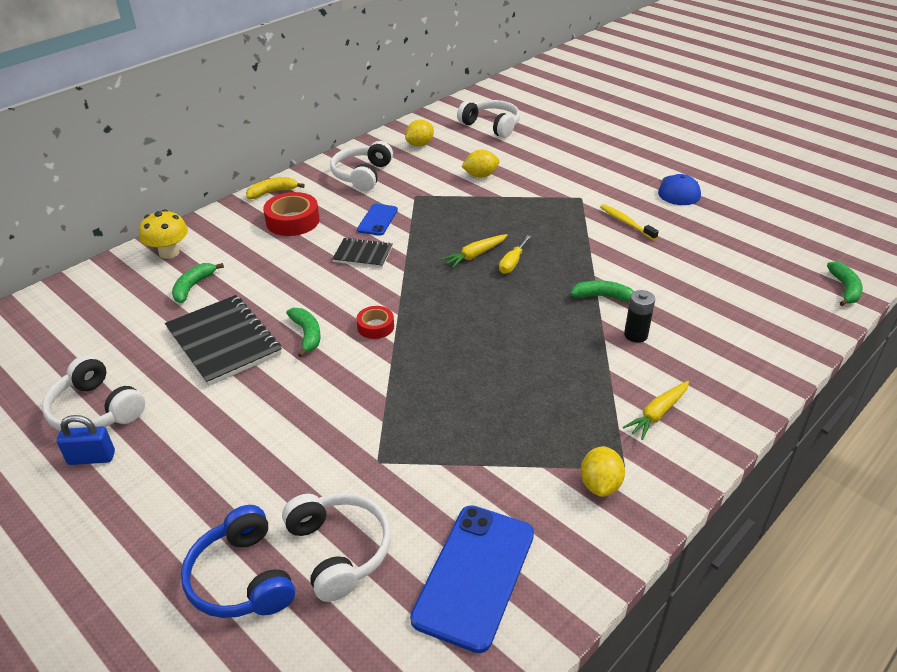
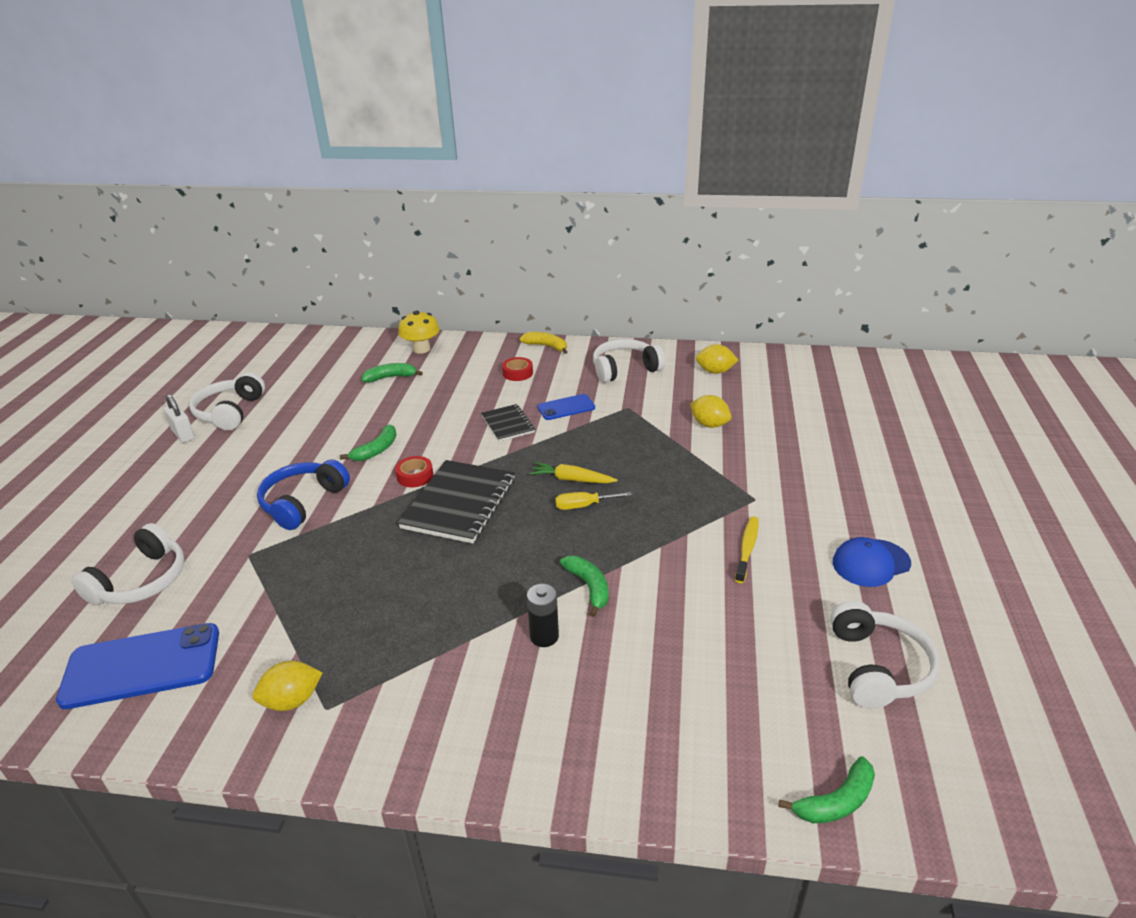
camera: 55 degrees right, 5 degrees down
(91, 458) = (183, 435): blue padlock -> white padlock
(223, 342) = (338, 420): black notebook -> black notebook (459, 503)
(242, 578) = (97, 550): blue headphones -> blue headphones (303, 502)
(292, 221) = (517, 373): red tape -> red tape, size x0.59
(491, 126) = (810, 391): white headphones -> white headphones (877, 667)
(657, 414) = (424, 703): yellow carrot -> none

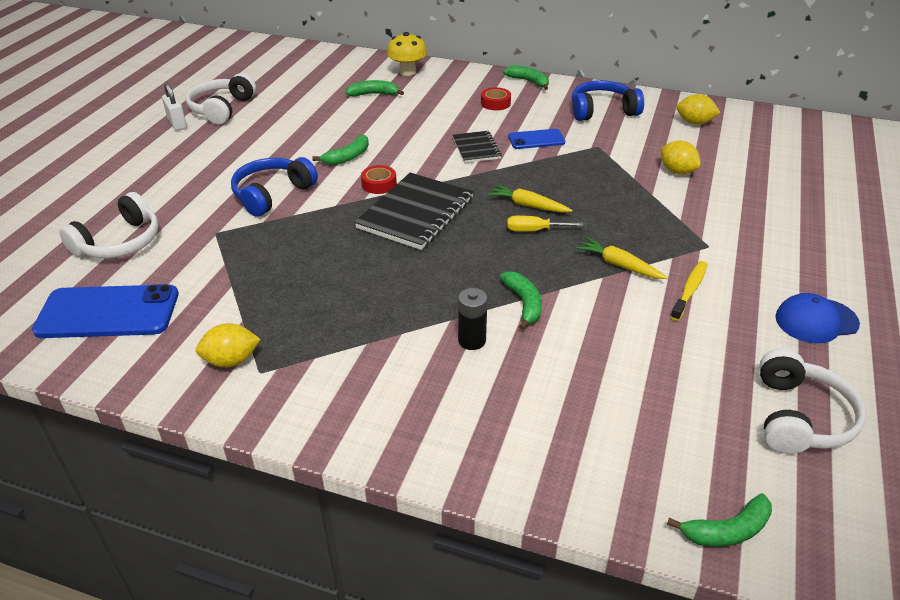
camera: 10 degrees right, 5 degrees up
(546, 346) = (529, 82): yellow banana -> green banana
(625, 369) = (602, 111): white headphones -> blue headphones
(674, 531) = (619, 265): none -> yellow carrot

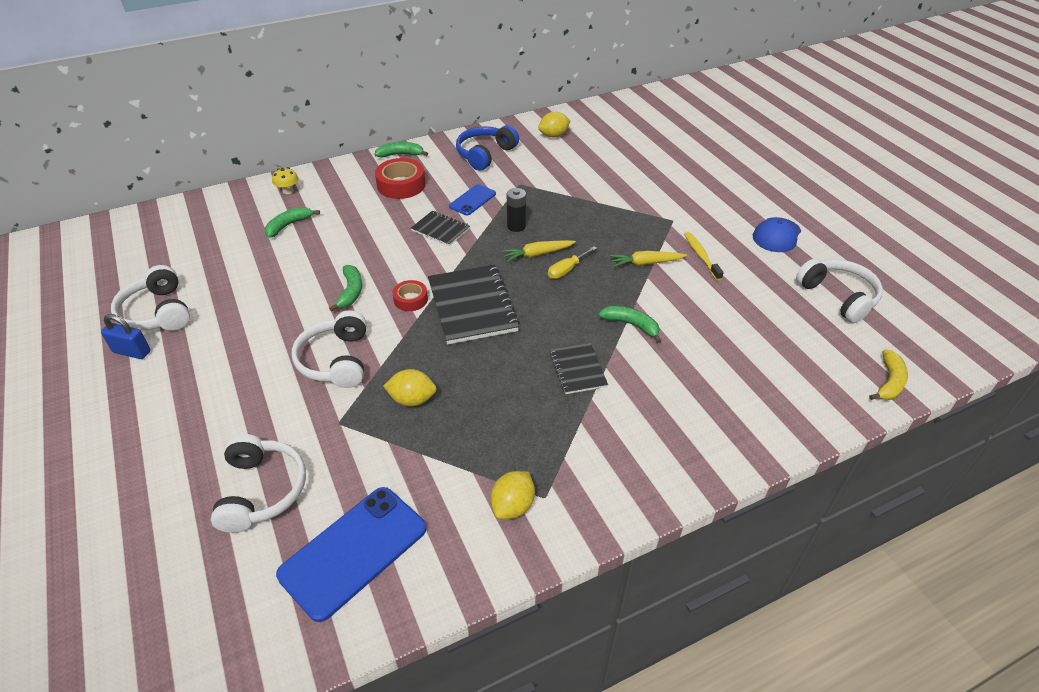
camera: 45 degrees left, 5 degrees up
(177, 123) = (132, 352): white padlock -> blue padlock
(272, 194) = (336, 360): blue headphones -> white headphones
(407, 72) = (288, 191): yellow mushroom -> yellow mushroom, size x0.62
(424, 306) = (578, 369): none -> black notebook
(472, 340) = (638, 371): black battery -> black battery (516, 226)
(495, 103) = (401, 185): red tape -> red tape, size x1.71
(677, 171) = (590, 177): yellow lemon -> yellow lemon (412, 399)
(727, 530) = (889, 382): green banana -> yellow banana

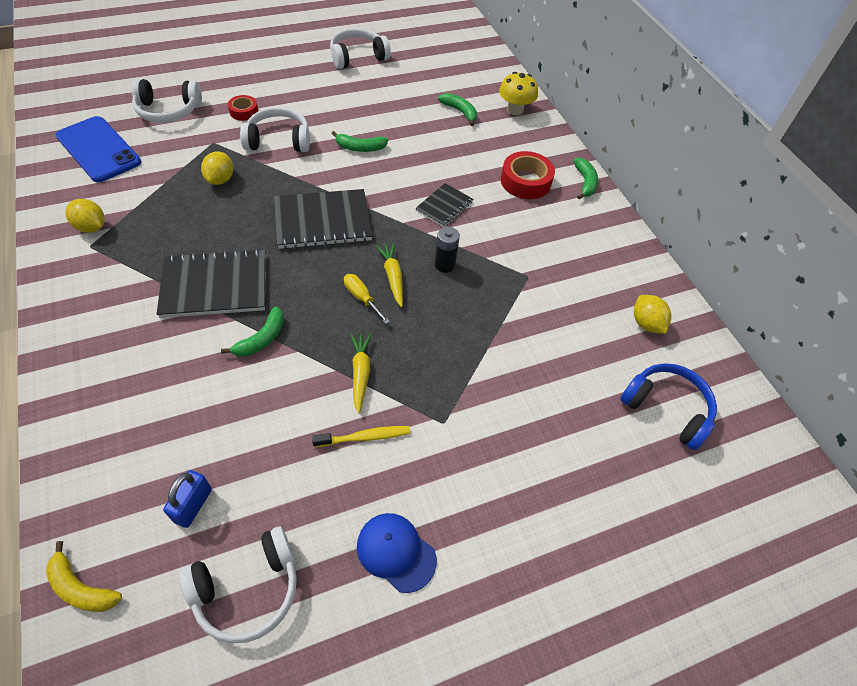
camera: 90 degrees right, 10 degrees up
(132, 352) = (318, 51): blue padlock -> blue padlock (193, 505)
(288, 191) = (515, 110): yellow mushroom -> yellow mushroom, size x1.61
(410, 299) = (341, 182): red tape -> red tape (244, 111)
(472, 200) = (496, 233): blue phone -> none
(485, 154) = (591, 251): blue headphones -> blue headphones (666, 409)
(578, 369) = (215, 286): black notebook -> black notebook, size x1.80

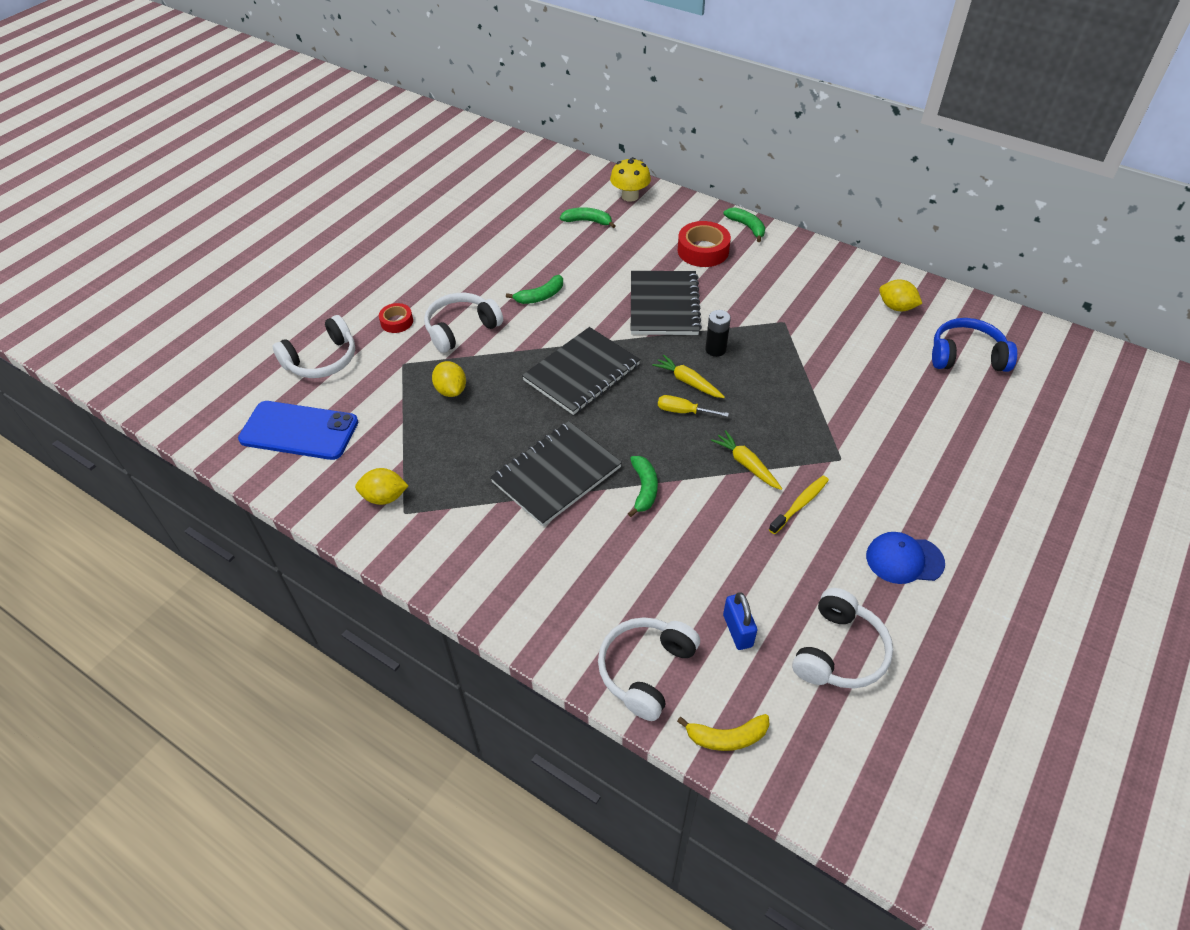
camera: 30 degrees left, 5 degrees down
(358, 57) = (442, 219): white headphones -> white headphones (646, 670)
(444, 206) = (663, 305): black notebook -> black notebook, size x1.80

